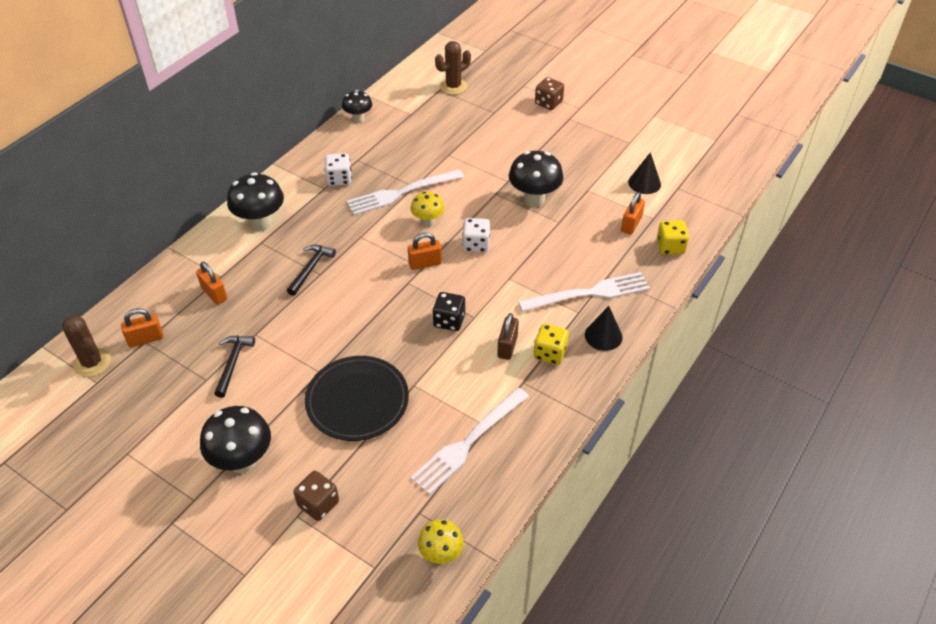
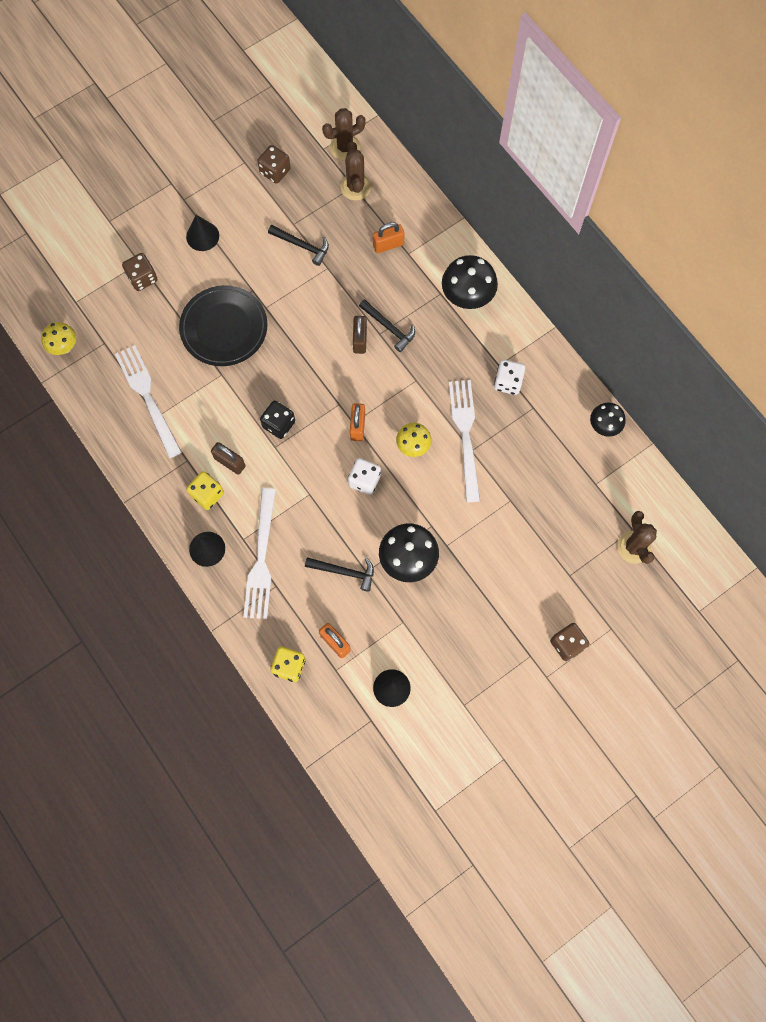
camera: 110 degrees right, 25 degrees up
(136, 418) = (275, 171): none -> brown dice
(146, 339) = (355, 187): orange padlock -> brown cactus
(243, 461) = (202, 236): black mushroom -> black cone
(332, 286) = (360, 340): none -> brown padlock
(567, 235) = (344, 572): none -> black hammer

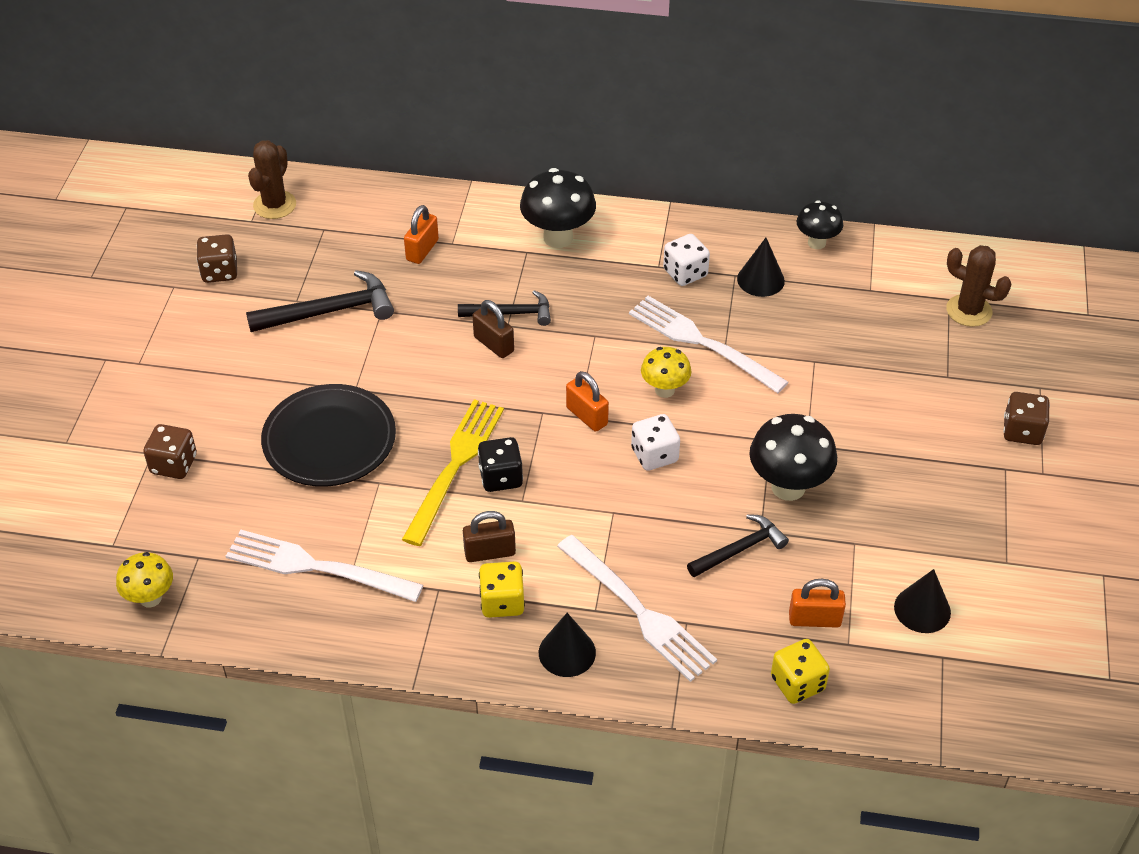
camera: 45 degrees left, 25 degrees down
(202, 236) = (202, 379): black cone -> black cone (760, 280)
(265, 397) = (455, 465): none -> yellow fork
(302, 246) = (330, 311): black hammer -> black hammer, size x1.53
(355, 187) = (327, 228): brown cactus -> none

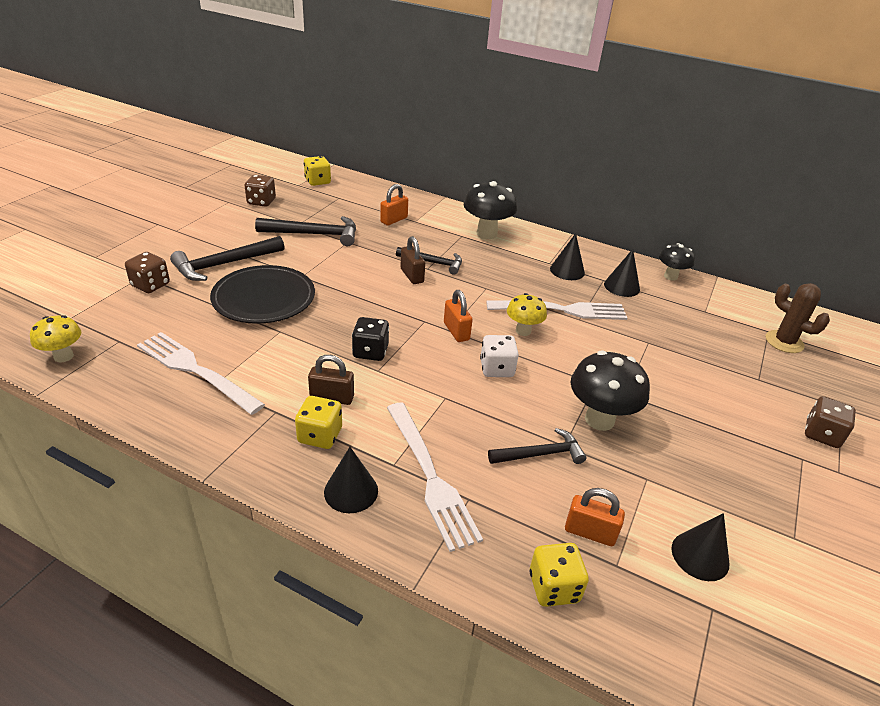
camera: 15 degrees right, 10 degrees down
(244, 401) = (224, 264): none -> black hammer
(275, 205) = (317, 181): brown cactus -> yellow dice
(455, 465) = (342, 335): yellow fork -> none
(685, 273) = (567, 270): white dice -> black cone
(701, 342) = (563, 310): white fork -> white fork turned 120 degrees clockwise

